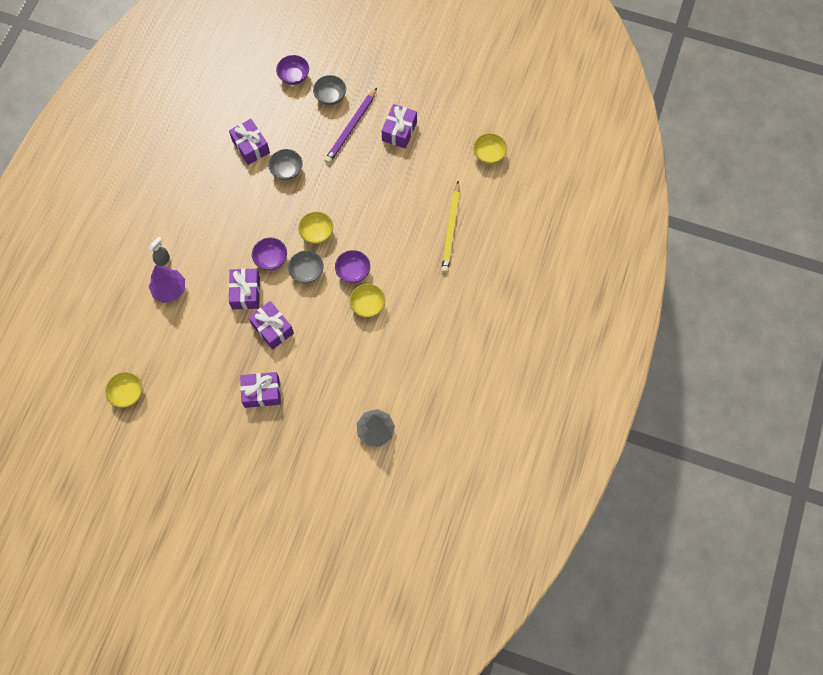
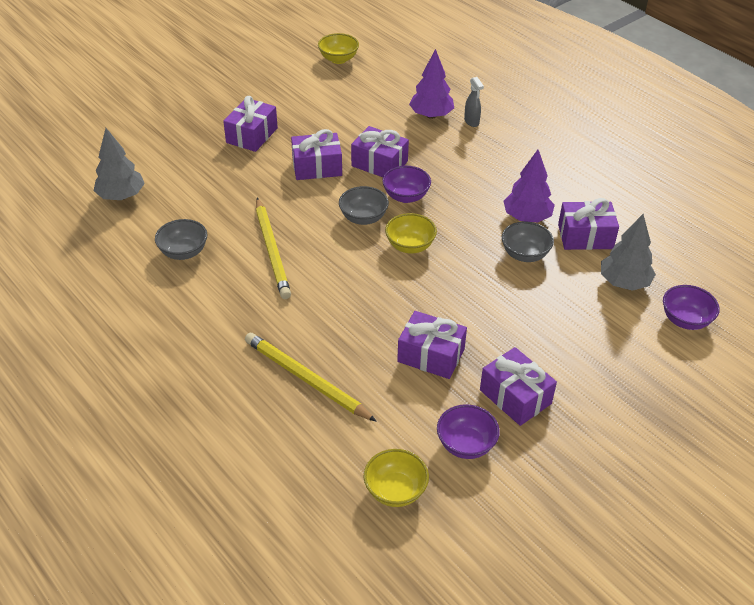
camera: 120 degrees right, 25 degrees down
(251, 183) = (527, 217): none -> purple tree
(281, 114) = (624, 282): none -> grey tree
(330, 97) = (626, 345): grey bowl -> grey bowl (184, 252)
(351, 128) = (555, 345): purple pencil -> none
(353, 272) = (328, 256): purple bowl -> purple bowl (466, 445)
(368, 305) = (272, 250): yellow bowl -> yellow pencil
(396, 181) = (431, 355): none -> purple gift

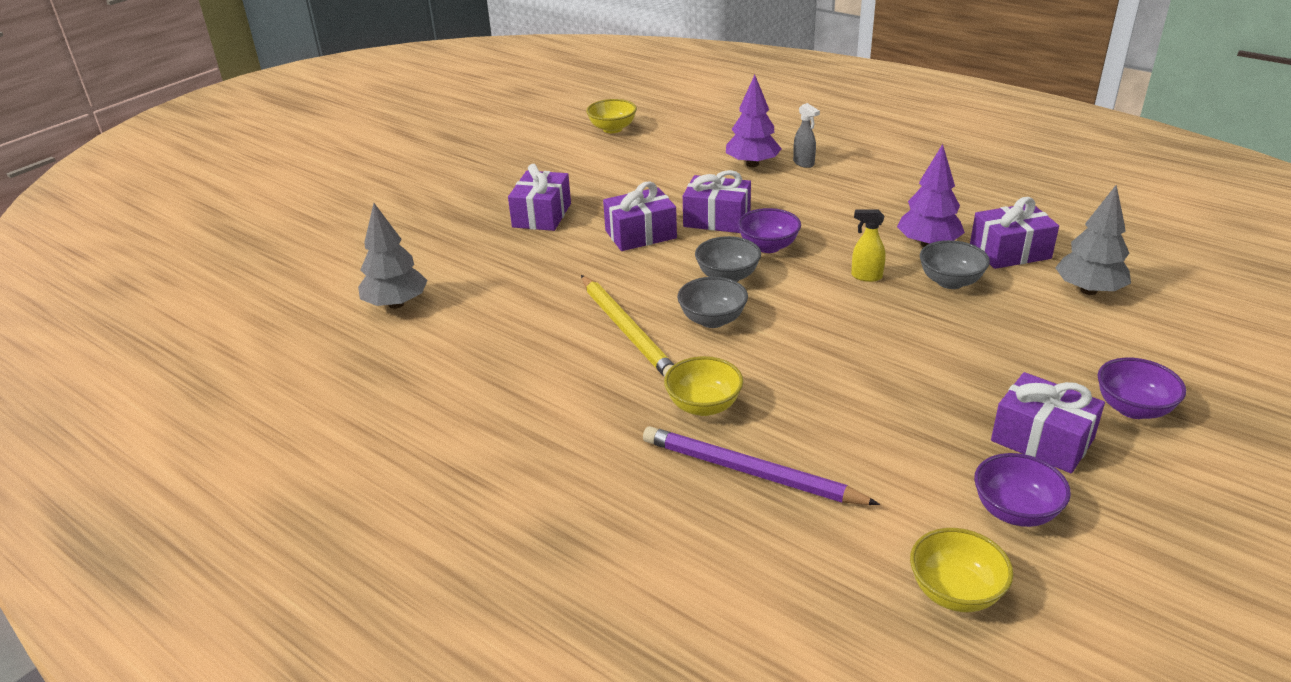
camera: 10 degrees left, 10 degrees down
(184, 252) = (508, 352): grey bowl -> grey bowl (712, 320)
(306, 379) = (750, 472): yellow pencil -> purple pencil
(410, 246) = (803, 296): yellow bowl -> yellow bowl (703, 406)
(431, 355) = (902, 412): purple gift -> none
(465, 237) = (866, 276): none -> yellow spray bottle
(685, 320) = (1189, 316): purple bowl -> purple bowl (1133, 408)

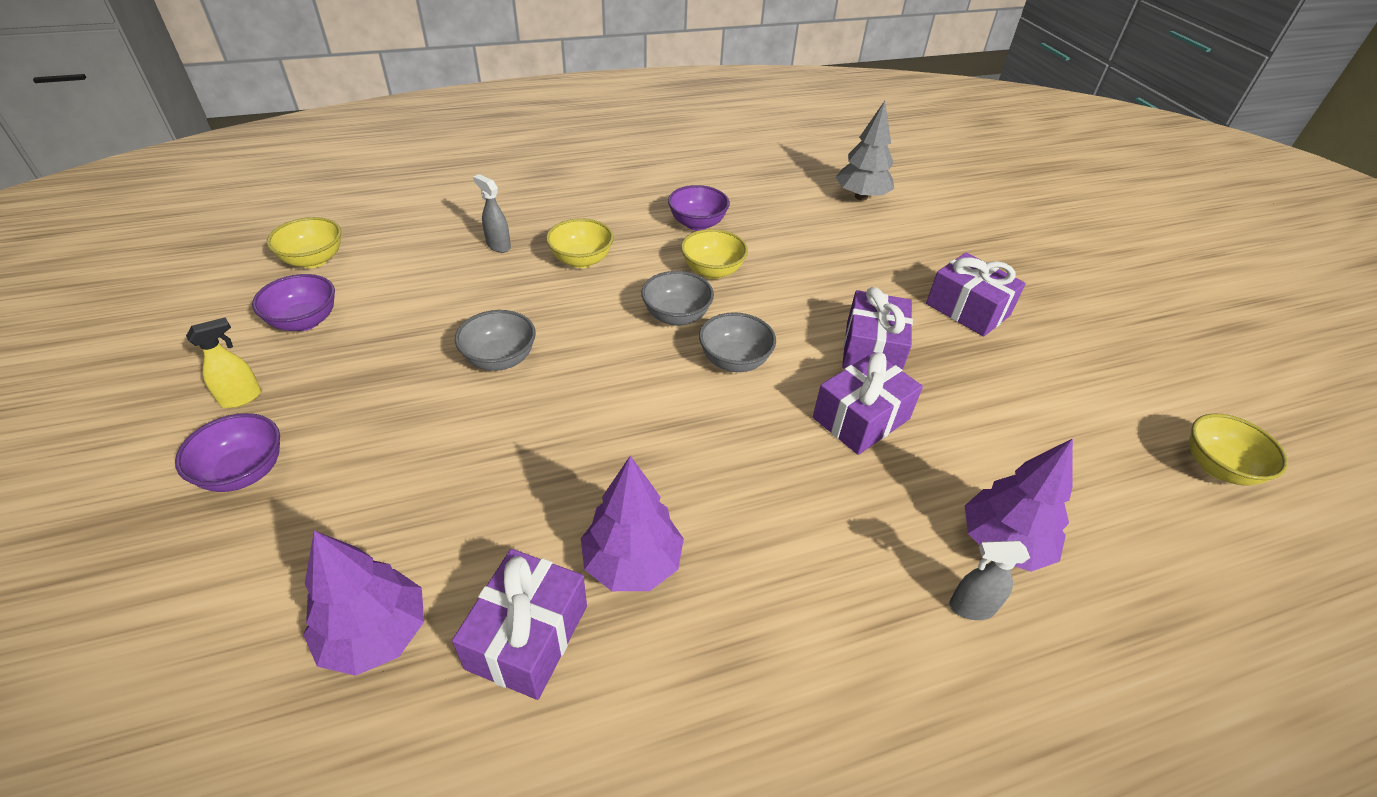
camera: 120 degrees right, 10 degrees up
(627, 330) = (712, 271): yellow pencil -> yellow bowl
(750, 472) = (498, 246): purple pencil -> grey spray bottle
(768, 246) = (764, 421): purple bowl -> purple bowl (697, 224)
(866, 276) = (631, 454): yellow spray bottle -> yellow spray bottle (242, 398)
(950, 282) = (545, 515): grey bowl -> grey bowl (500, 359)
(1042, 440) = (316, 386): purple gift -> none
(1088, 290) = (375, 634): grey tree -> purple tree

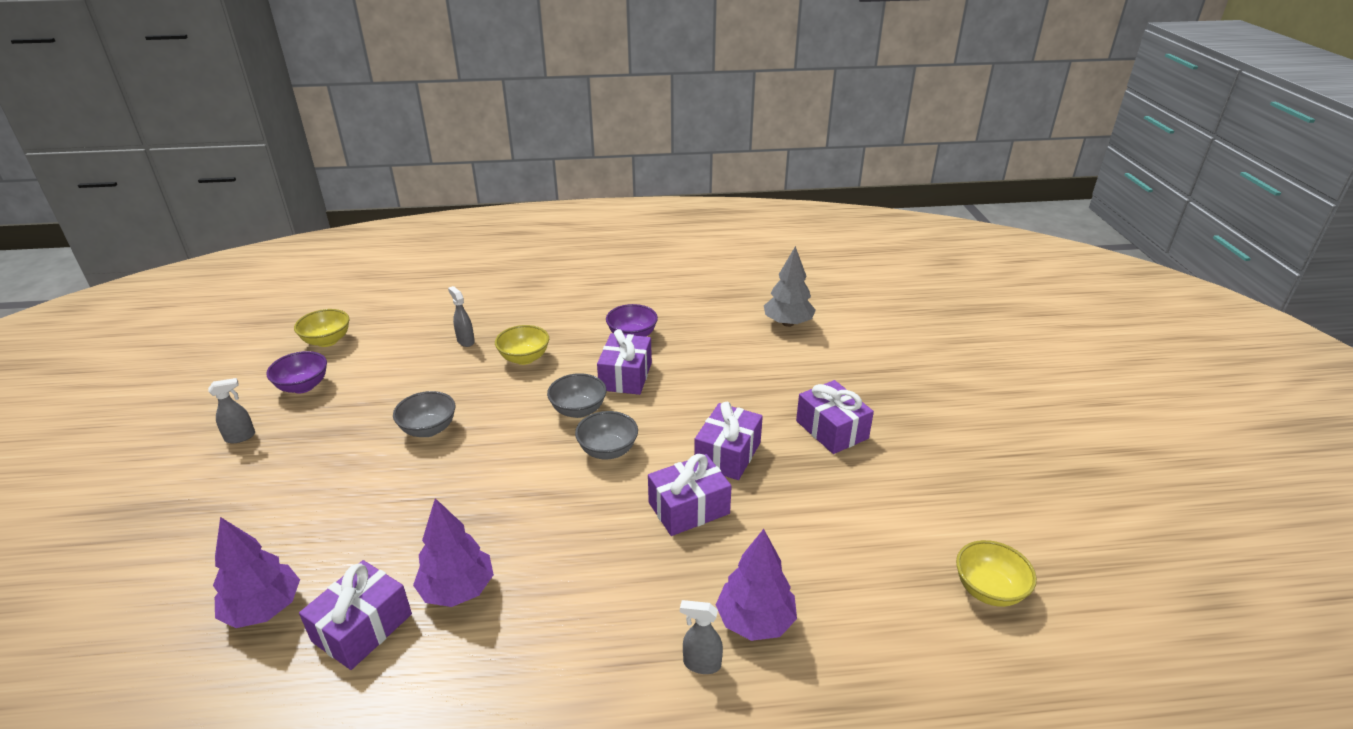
camera: 15 degrees right, 10 degrees down
(242, 398) = (241, 437): yellow spray bottle -> grey spray bottle
(244, 472) = (223, 488): purple bowl -> none
(712, 271) = (625, 376): yellow bowl -> purple gift

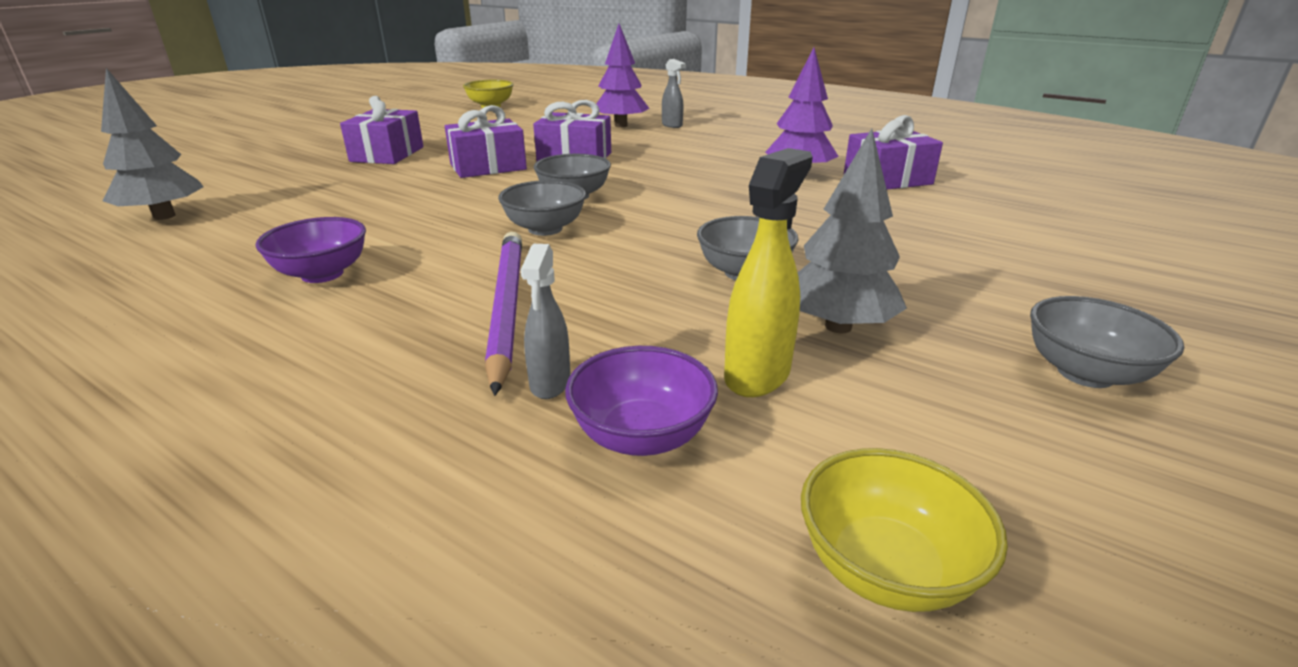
camera: 140 degrees left, 5 degrees down
(241, 437) = (1085, 373): grey spray bottle -> grey bowl
(264, 609) = (982, 206): purple tree -> none
(303, 386) = (959, 432): purple bowl -> purple bowl (641, 436)
(362, 415) = (838, 326): none -> grey tree
(389, 376) = (757, 375): none -> yellow spray bottle
(524, 358) = (506, 307): yellow bowl -> purple pencil
(625, 376) = (436, 237): purple gift -> none

